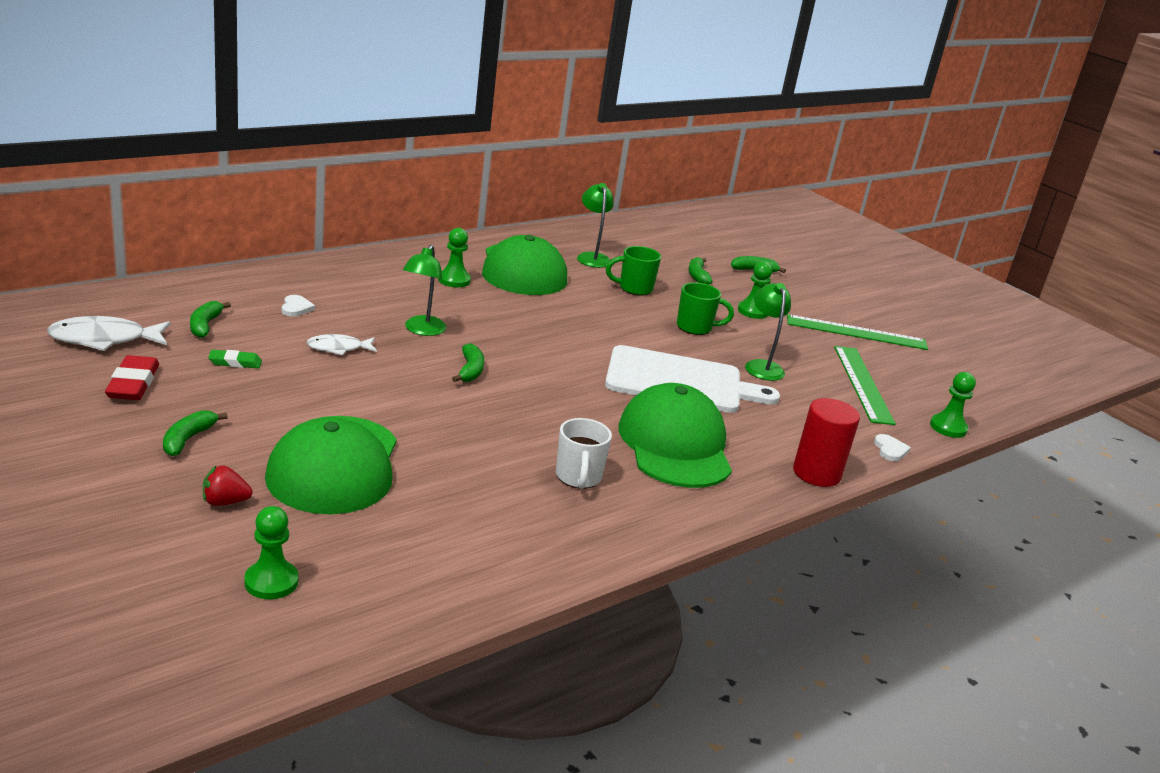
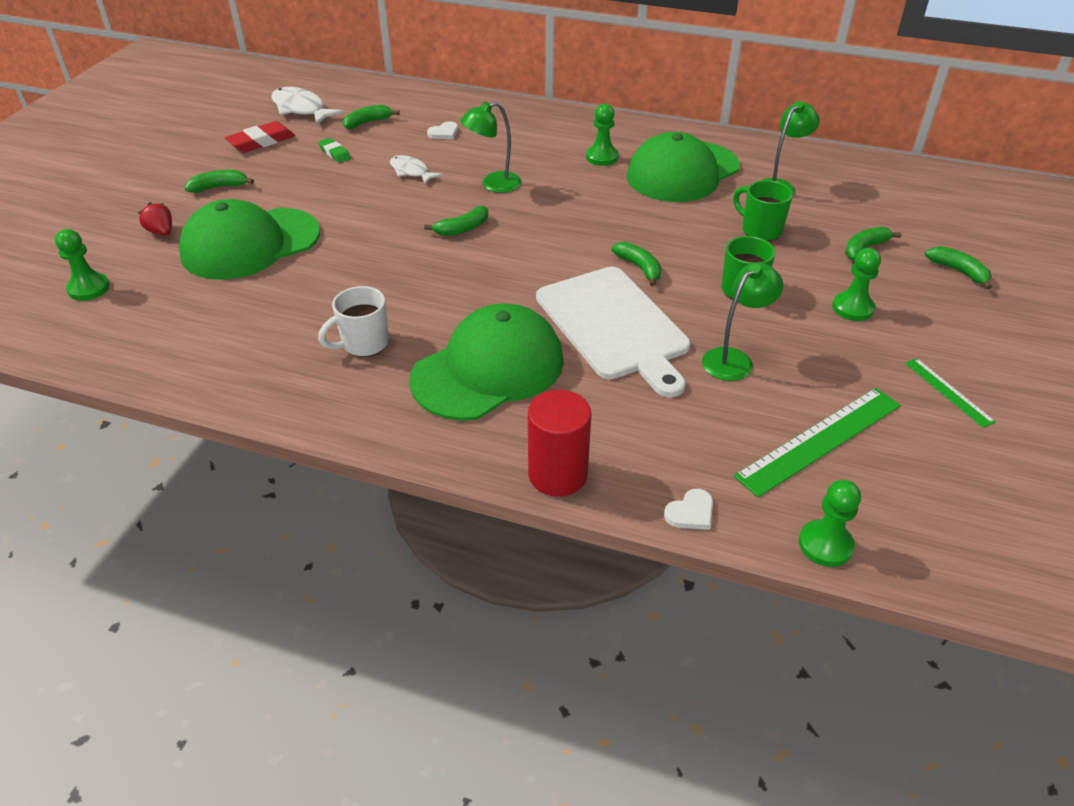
camera: 60 degrees right, 15 degrees up
(623, 341) = (639, 268): none -> green banana
(856, 332) = (948, 392): green ruler -> green ruler, size x0.53

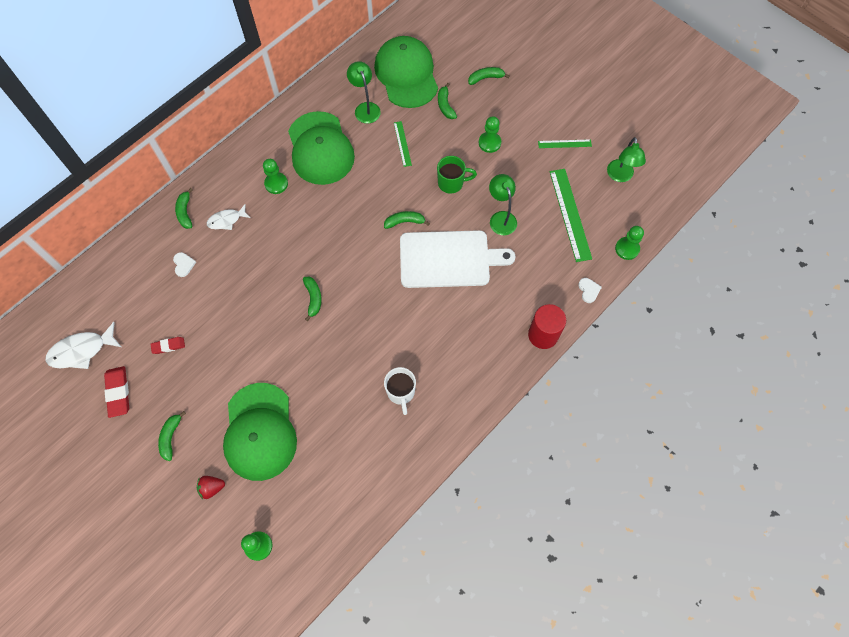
camera: 65 degrees left, 25 degrees up
(334, 153) = (168, 346): green eraser -> red eraser
(368, 122) = (135, 310): green banana -> green banana (185, 212)
(411, 172) = (225, 304): white fish -> white fish (226, 220)
(488, 369) = (454, 336): green cap -> green cap (406, 74)
(493, 184) = (271, 261): green lamp -> green lamp (620, 176)
(760, 230) = (402, 143): green mug -> green ruler

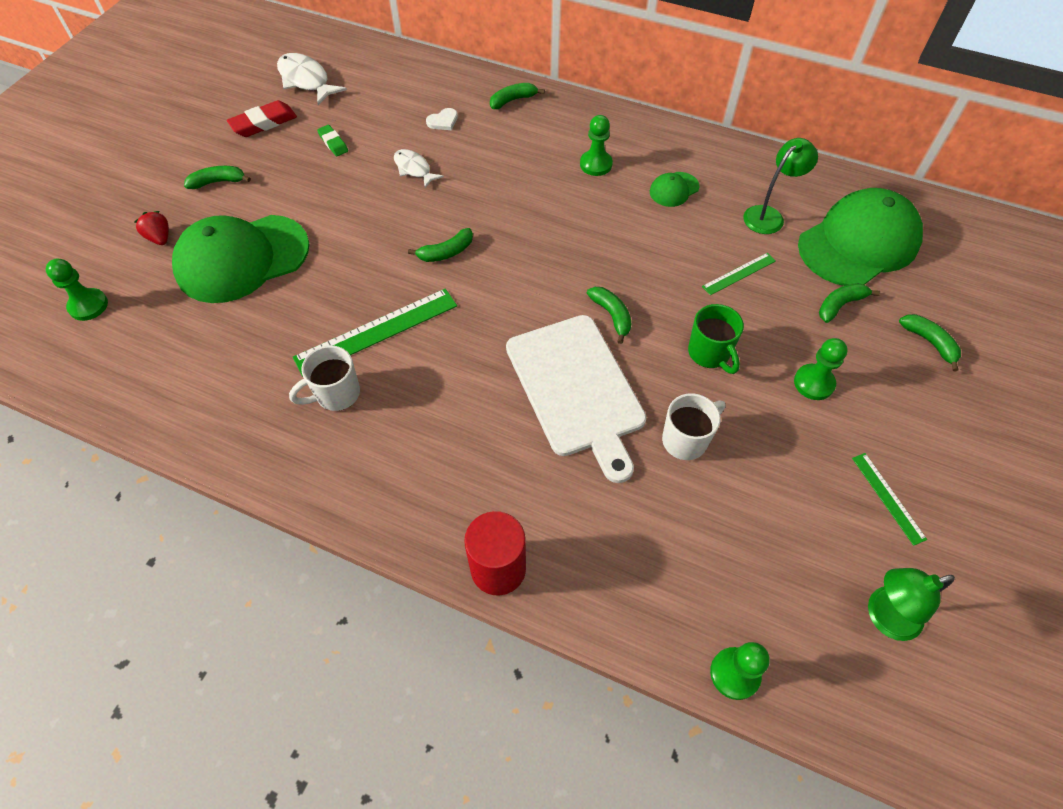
camera: 70 degrees right, 10 degrees down
(168, 346) = (333, 143): red eraser -> green eraser
(226, 220) = (520, 137): white fish -> white fish (414, 169)
(320, 148) = (674, 189): green cap -> green cap, size x0.43
(501, 218) = (686, 440): green lamp -> white mug
(570, 214) = (752, 547): green ruler -> green ruler (377, 331)
(589, 290) = (615, 624): white heart -> none

